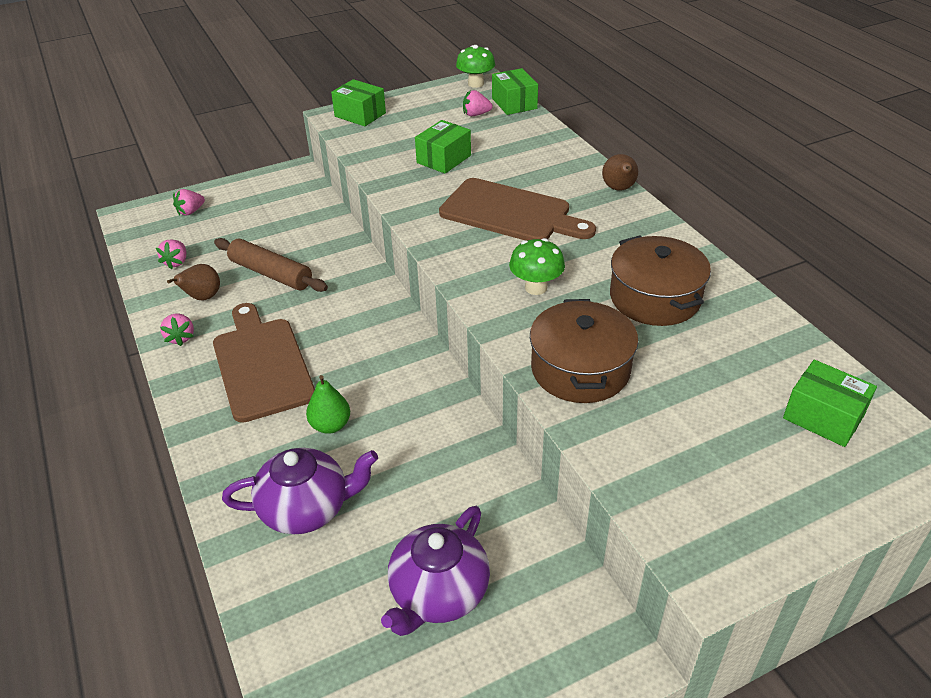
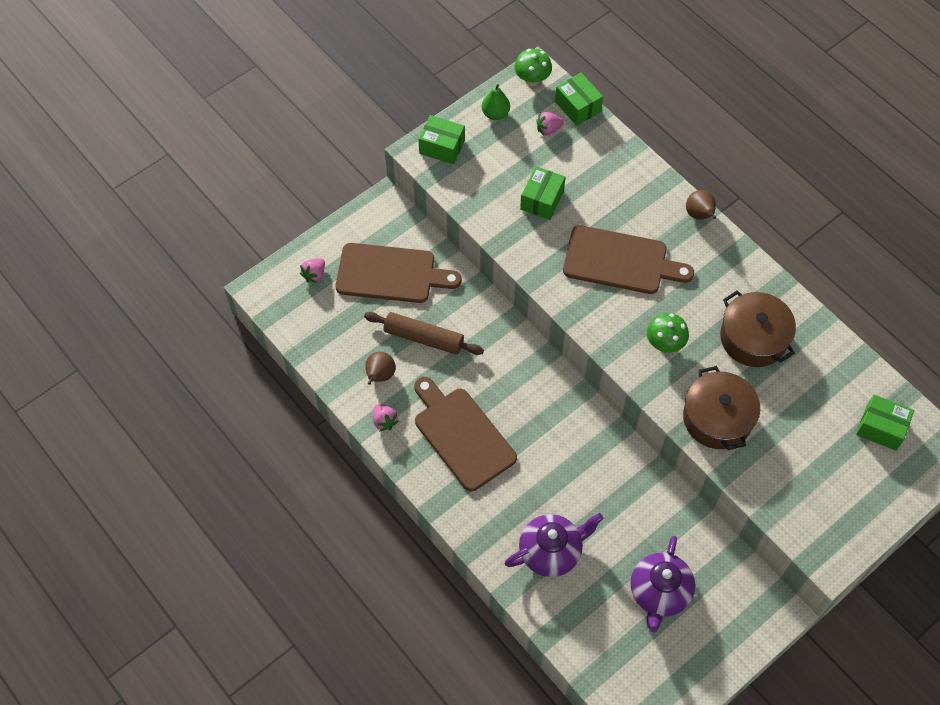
camera: 15 degrees left, 20 degrees up
(176, 262) = (336, 340): pink strawberry -> none
(268, 220) = (391, 274): none -> brown cutting board
(330, 425) = (538, 480): green pear -> green pear (495, 114)

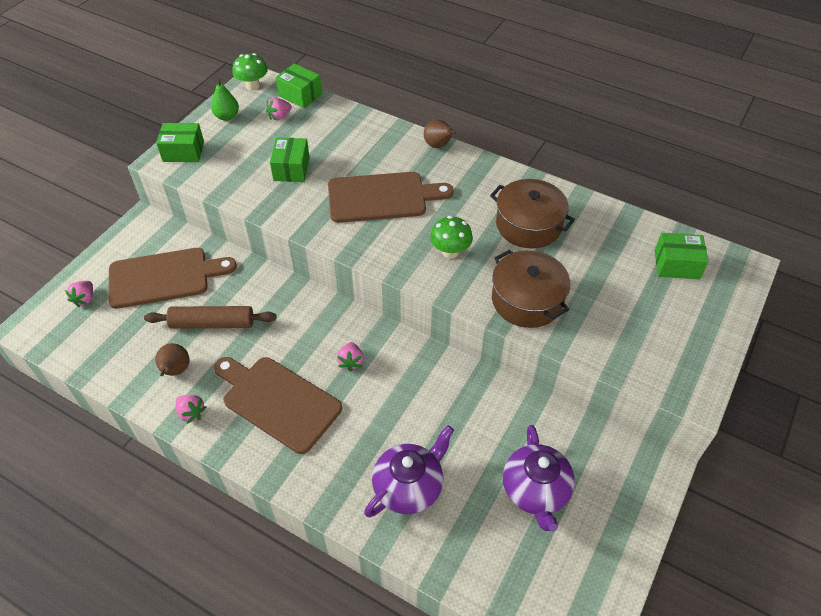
camera: 20 degrees left, 10 degrees down
(538, 418) = (351, 362): none -> pink strawberry

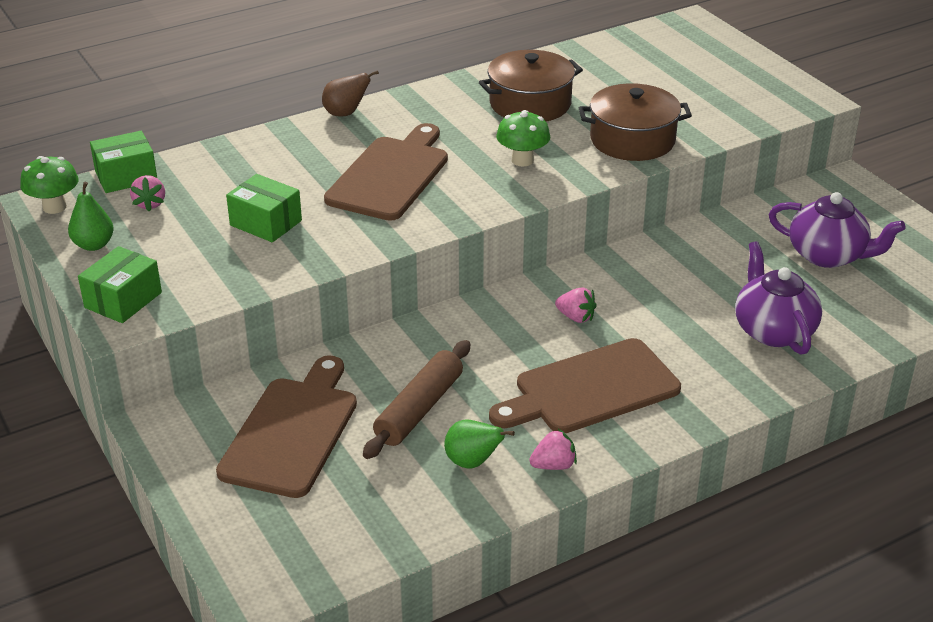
camera: 60 degrees left, 15 degrees down
(85, 299) = (258, 521): pink strawberry -> none
(175, 371) = (472, 462): brown pear -> green pear
(676, 265) = (659, 50): green box -> none

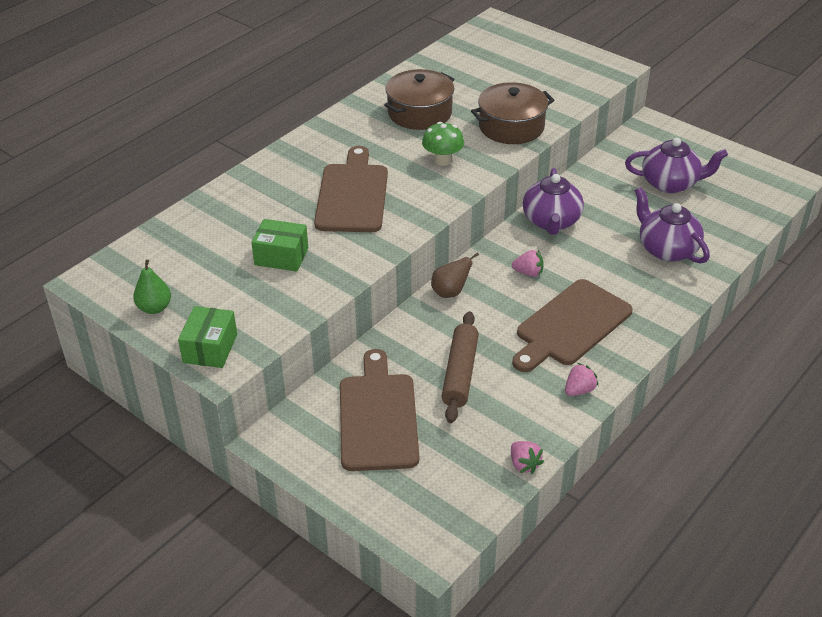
camera: 20 degrees left, 5 degrees up
(54, 207) = (99, 283): green mushroom -> none
(126, 176) = (142, 243): green box -> none
(150, 204) = (177, 262): pink strawberry -> pink strawberry (524, 464)
(345, 113) = (285, 150): brown pear -> brown pear (450, 292)
(472, 462) = (522, 404): green pear -> none
(642, 266) = (551, 222): none -> purple teapot

